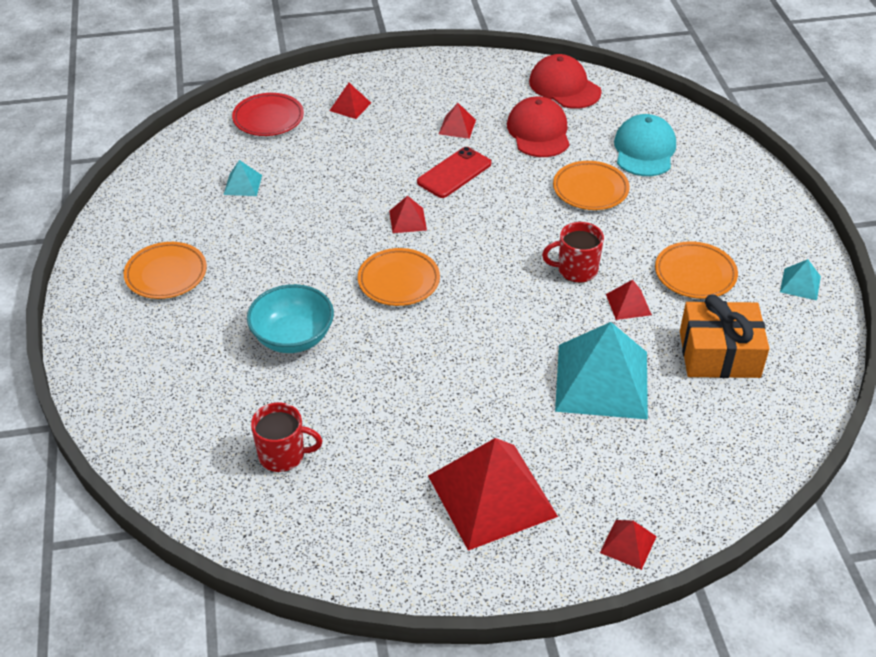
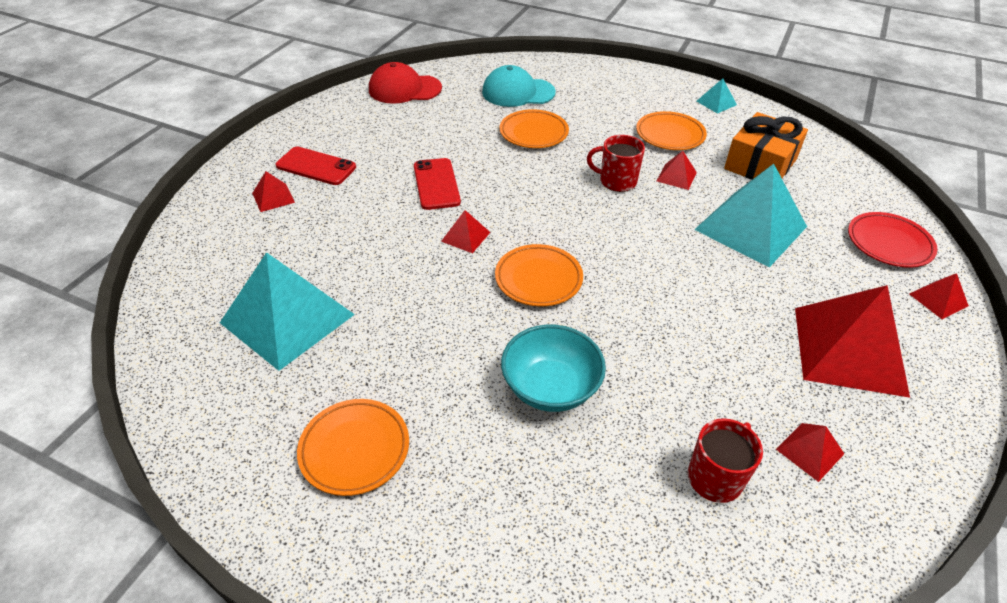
camera: 55 degrees left, 0 degrees up
(242, 184) = (287, 318): turquoise pyramid -> turquoise pyramid, size x2.30
(268, 118) = (215, 254): red plate -> red plate (889, 243)
(407, 104) = (316, 166): none -> red phone
(457, 127) = (382, 156): red pyramid -> red pyramid (810, 451)
(538, 132) = (440, 123): red cap -> none
(576, 270) = (616, 181): red mug -> red mug turned 75 degrees clockwise
(644, 150) = (518, 92): turquoise cap -> turquoise cap turned 45 degrees counterclockwise

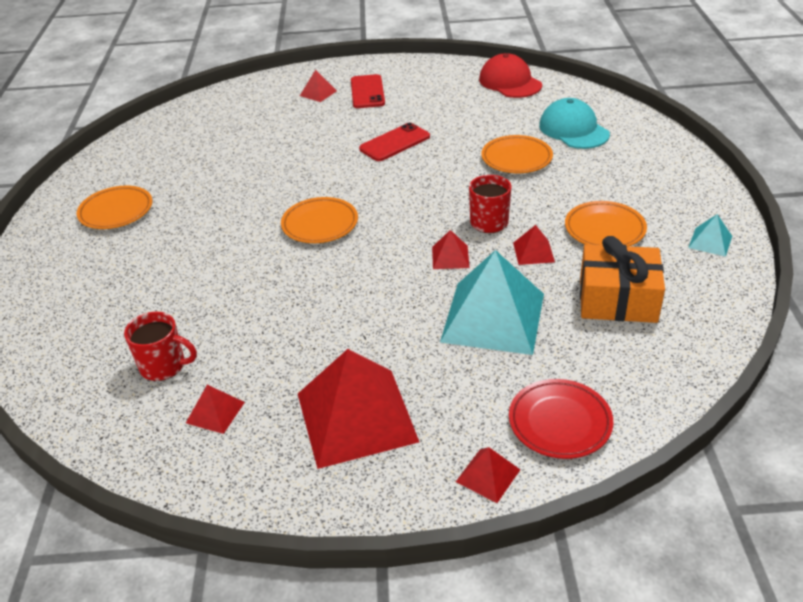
camera: 65 degrees right, 5 degrees down
(287, 318) = (207, 146): turquoise pyramid -> none
(465, 236) = (342, 177): red pyramid -> red pyramid (450, 257)
(550, 387) = (209, 266): turquoise bowl -> none

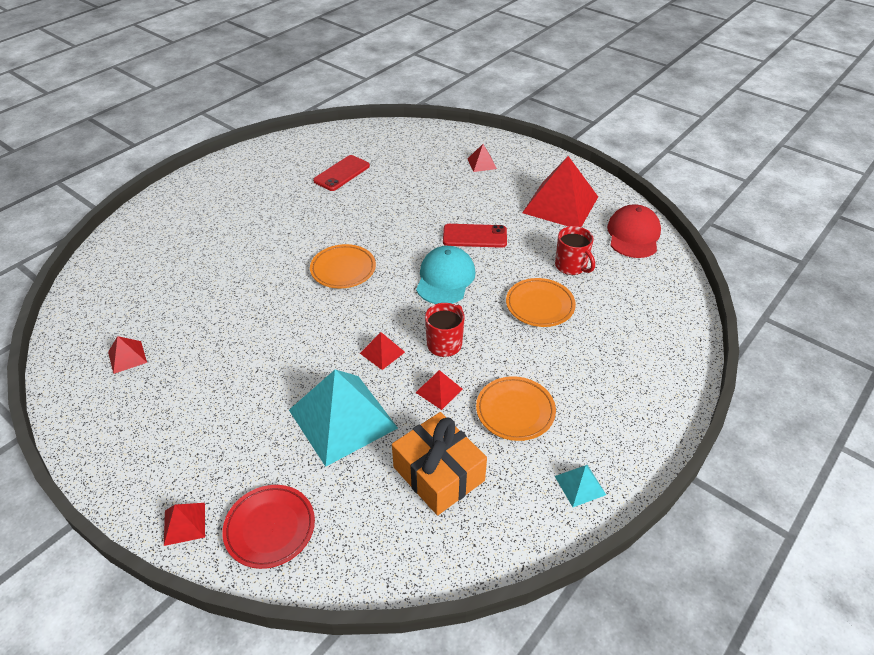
camera: 40 degrees right, 5 degrees up
(116, 211) = (255, 184): orange plate -> none
(164, 366) = (145, 307): red mug -> red mug (571, 266)
(356, 417) = (179, 421): red pyramid -> red pyramid (560, 204)
(367, 92) = (515, 182): red phone -> red phone (342, 173)
(573, 129) = (621, 309): turquoise cap -> turquoise cap (445, 278)

